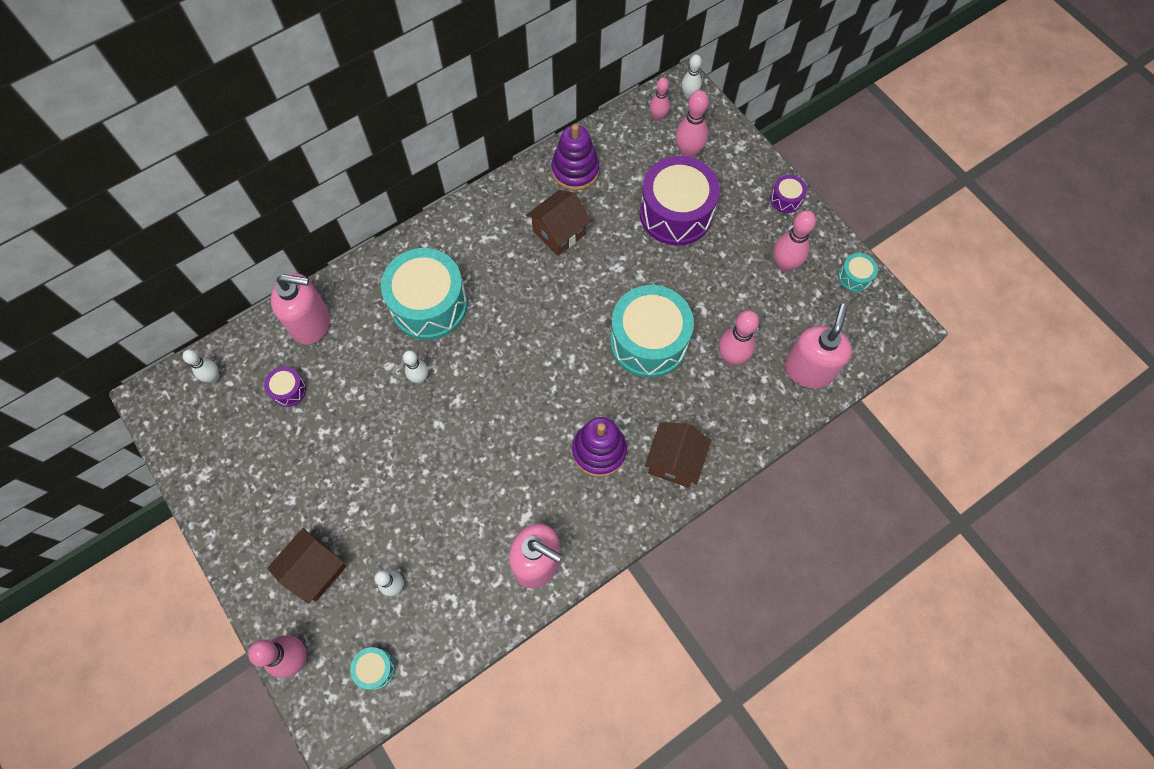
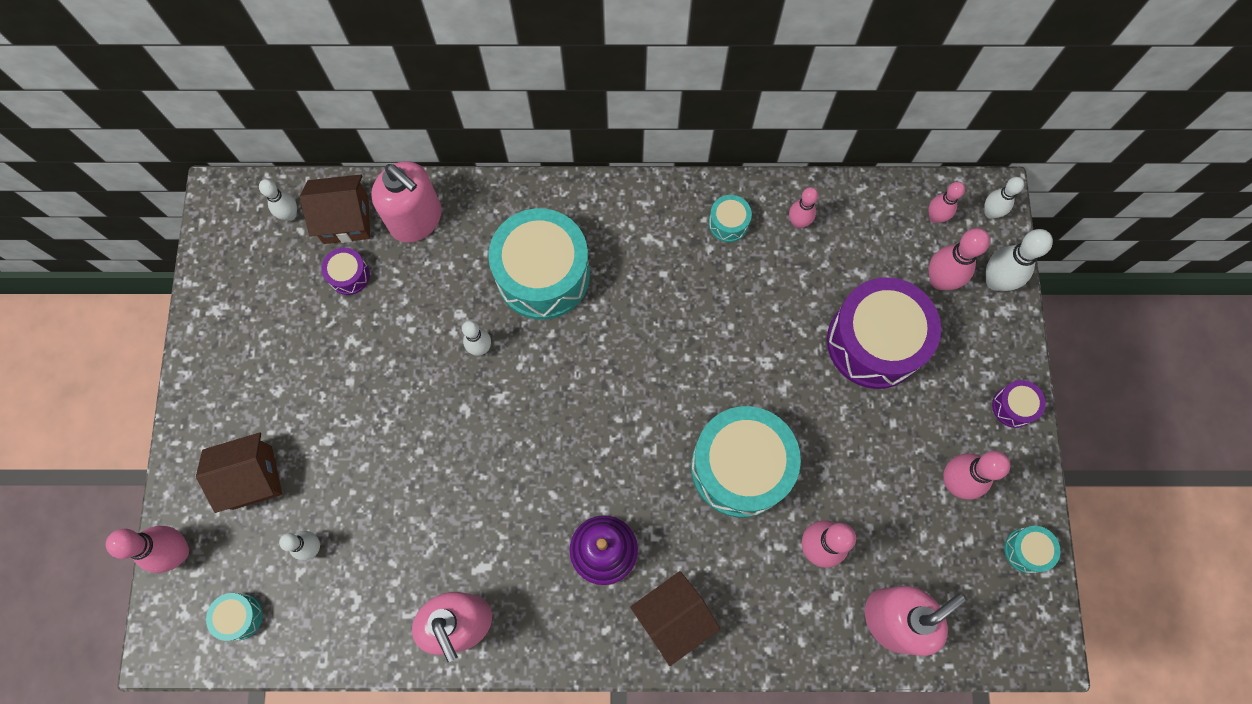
camera: 35 degrees right, 5 degrees up
(530, 198) = (728, 223): none -> turquoise drum
(559, 232) = (731, 282): brown house -> brown house (346, 219)
(575, 170) = (798, 222): purple stacking toy -> pink bowling pin
(721, 133) = (995, 281): none -> white bowling pin

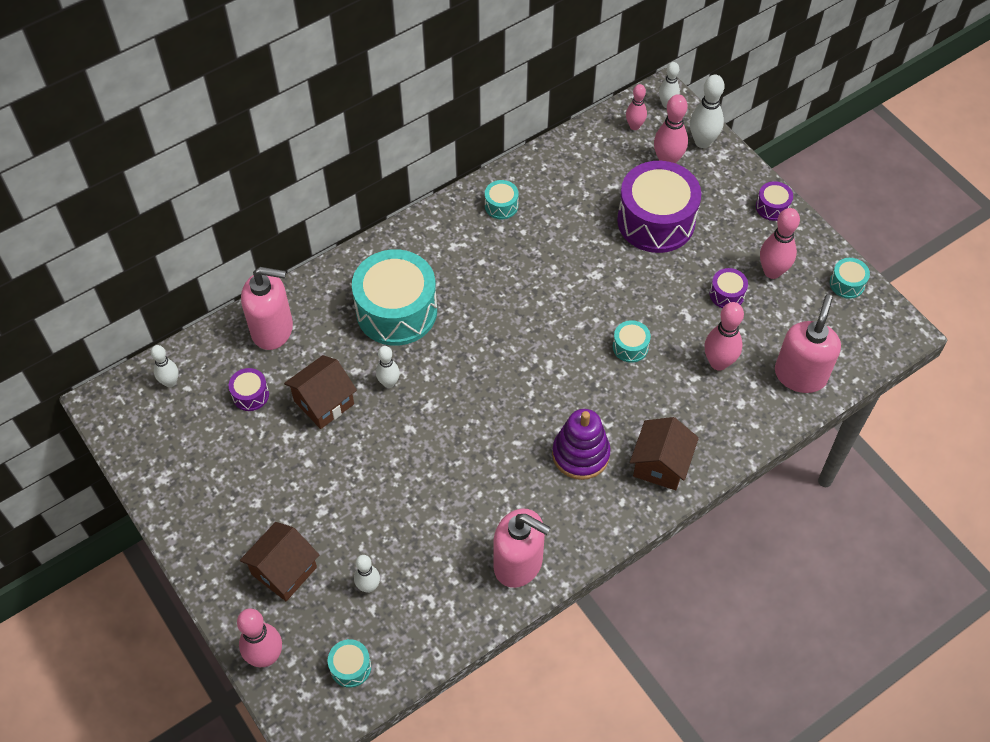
camera: 35 degrees left, 15 degrees down
(346, 219) = (217, 360): brown house -> brown house (324, 402)
(740, 467) = (630, 347): turquoise drum -> turquoise drum, size x0.43
(798, 222) = (548, 179): pink bowling pin -> none
(885, 475) = (727, 294): none -> purple drum

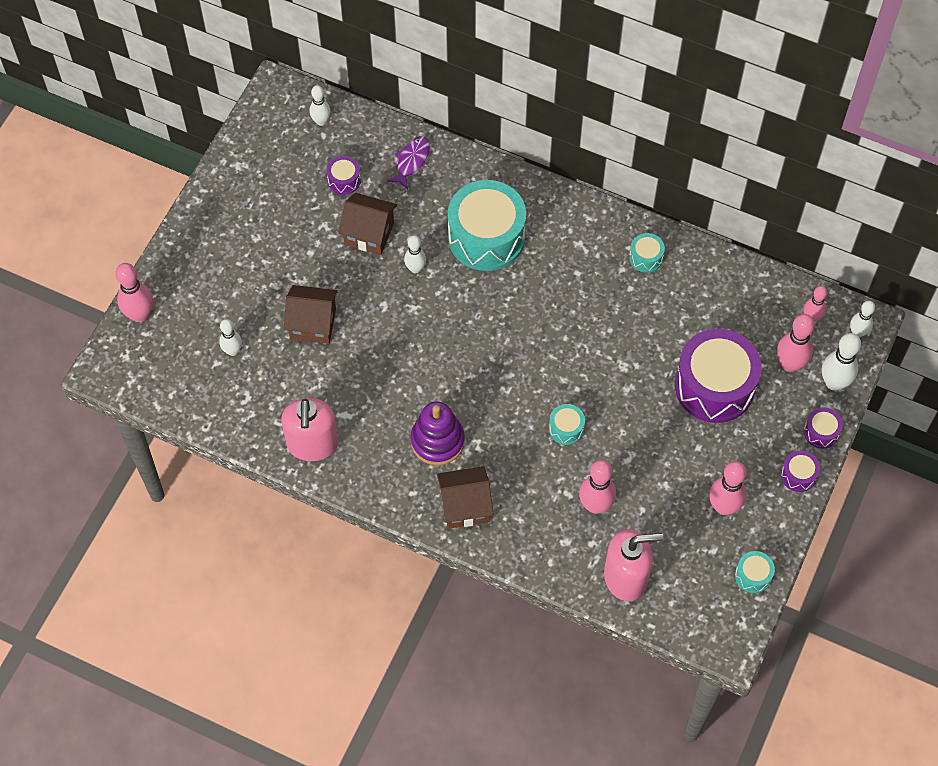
camera: 60 degrees right, 5 degrees up
(273, 329) = (411, 161): pink soap dispenser -> purple fish
(284, 571) = (212, 288): brown house -> brown house (313, 323)
(350, 667) = (163, 374): turquoise drum -> none
(727, 294) = (673, 480): purple drum -> purple drum (821, 432)

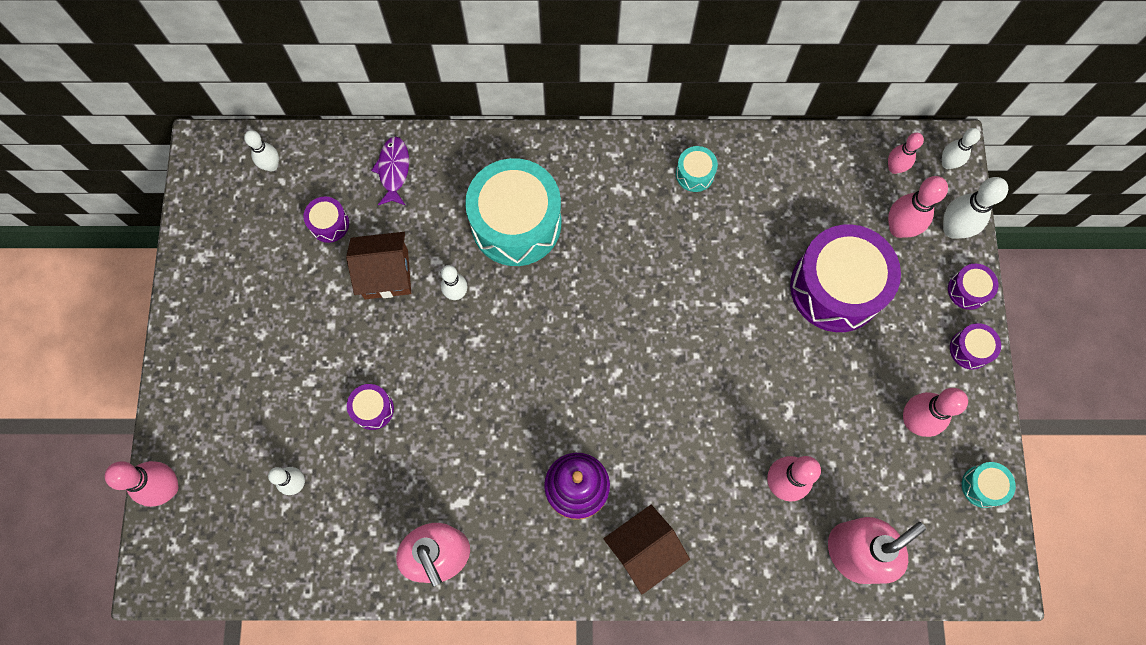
camera: 25 degrees left, 10 degrees up
(313, 323) = (373, 409): brown house -> purple drum
(566, 428) = (707, 407): turquoise drum -> none

